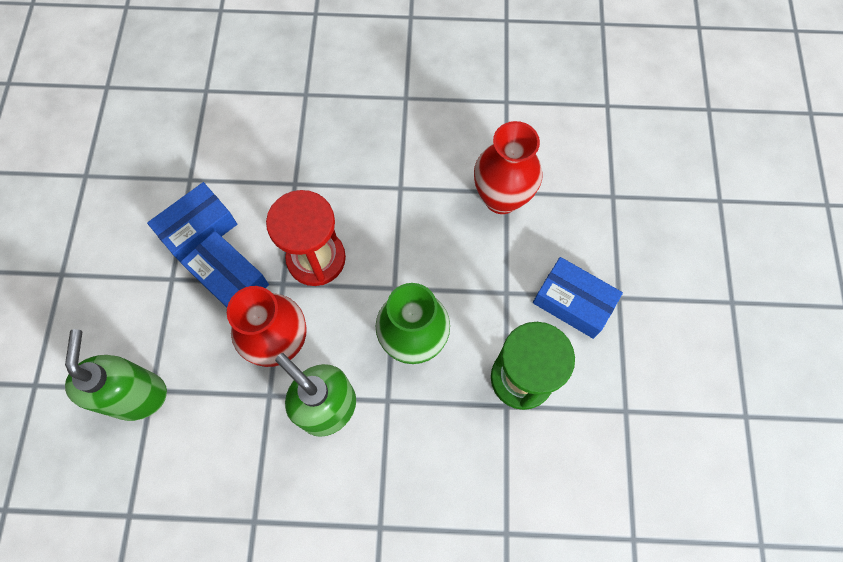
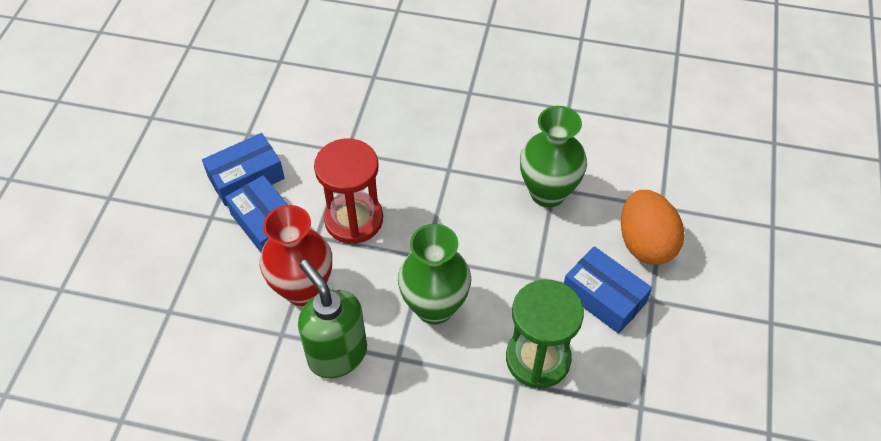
camera: 10 degrees right, 15 degrees down
(138, 395) = (156, 314): green soap dispenser -> none
(501, 198) = (548, 192): red vase -> green vase
(603, 238) = (645, 243): none -> orange egg

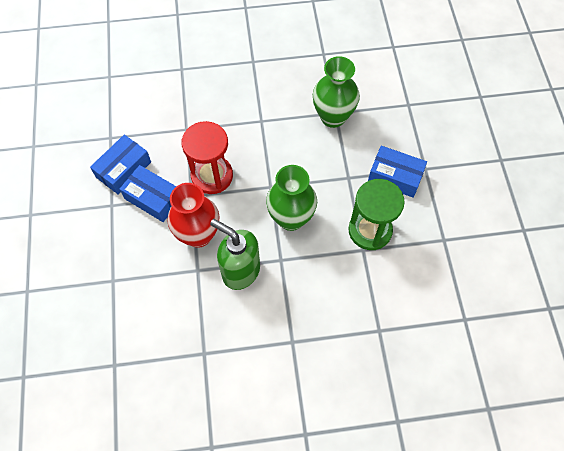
camera: 20 degrees left, 10 degrees up
(645, 243) = (407, 132): orange egg -> none

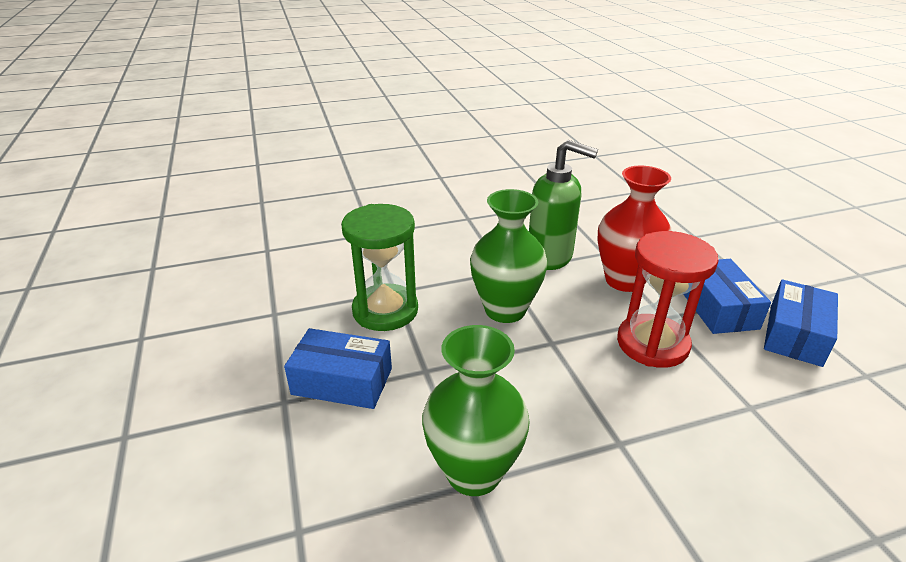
camera: 170 degrees right, 30 degrees down
(153, 198) = (717, 308): blue box -> blue box turned 60 degrees clockwise

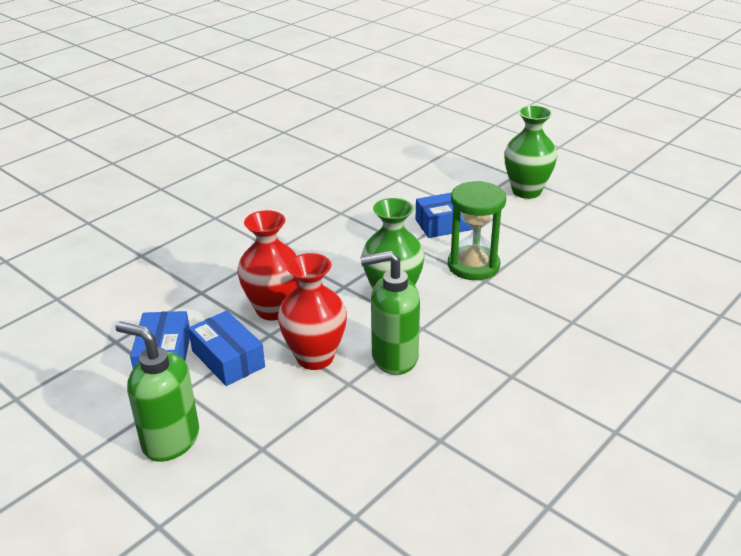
camera: 150 degrees right, 0 degrees up
(473, 472) = (342, 216): green vase -> green vase (526, 191)
(652, 344) = (273, 309): red hourglass -> red vase
(776, 262) = (170, 440): none -> green soap dispenser

